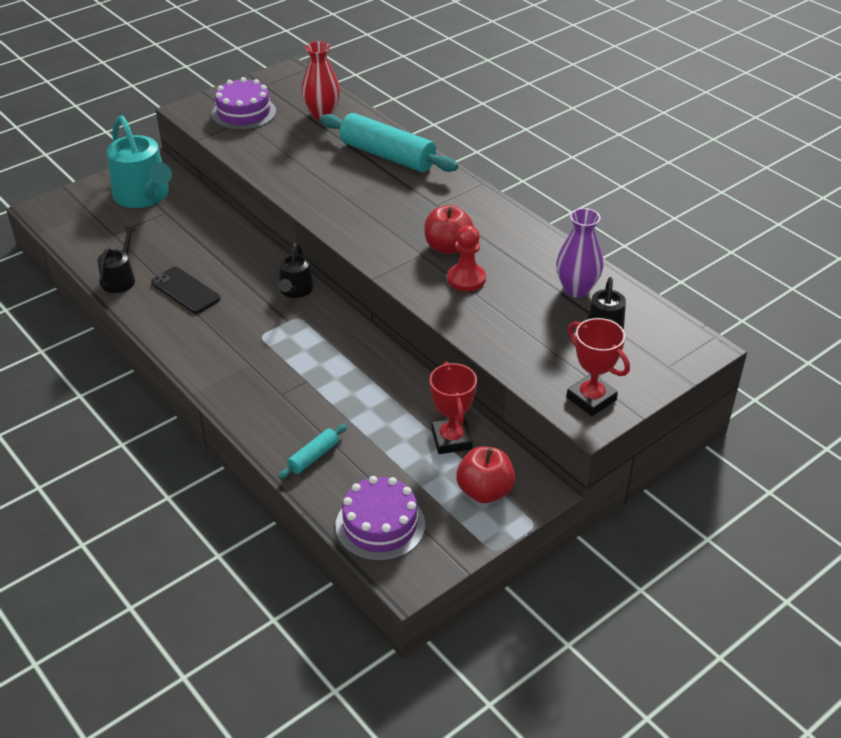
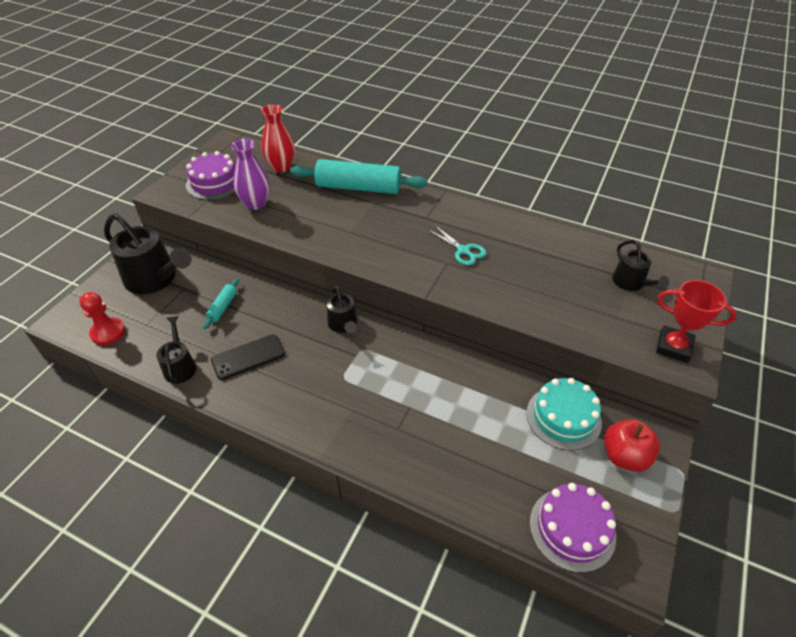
camera: 25 degrees left, 5 degrees up
(144, 195) = (155, 278): turquoise watering can -> black watering can
(185, 290) = (248, 357): black phone -> black phone turned 45 degrees counterclockwise
(313, 457) = (469, 482): turquoise rolling pin -> turquoise rolling pin (223, 307)
(448, 247) = (463, 250): red apple -> turquoise scissors
(451, 439) = (563, 417): red trophy -> turquoise cake
(466, 279) = (498, 273): red pawn -> red pawn (108, 332)
(576, 289) = (583, 256): purple vase -> purple vase (256, 204)

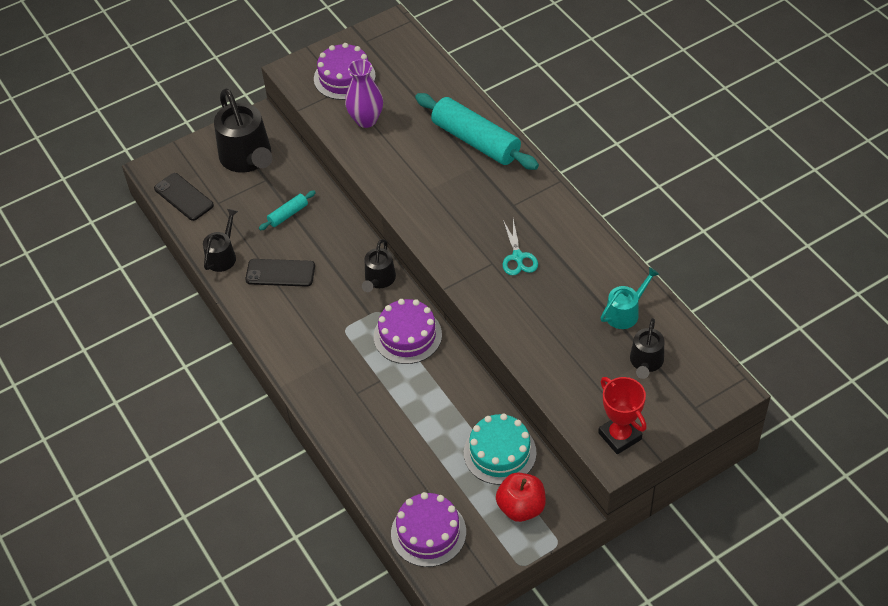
camera: 35 degrees right, 5 degrees up
(108, 332) = (183, 197): red pawn -> black phone
(281, 167) = (419, 83): red vase -> none
(403, 357) = (407, 335): none -> purple cake
(579, 255) = (625, 312): none -> turquoise watering can

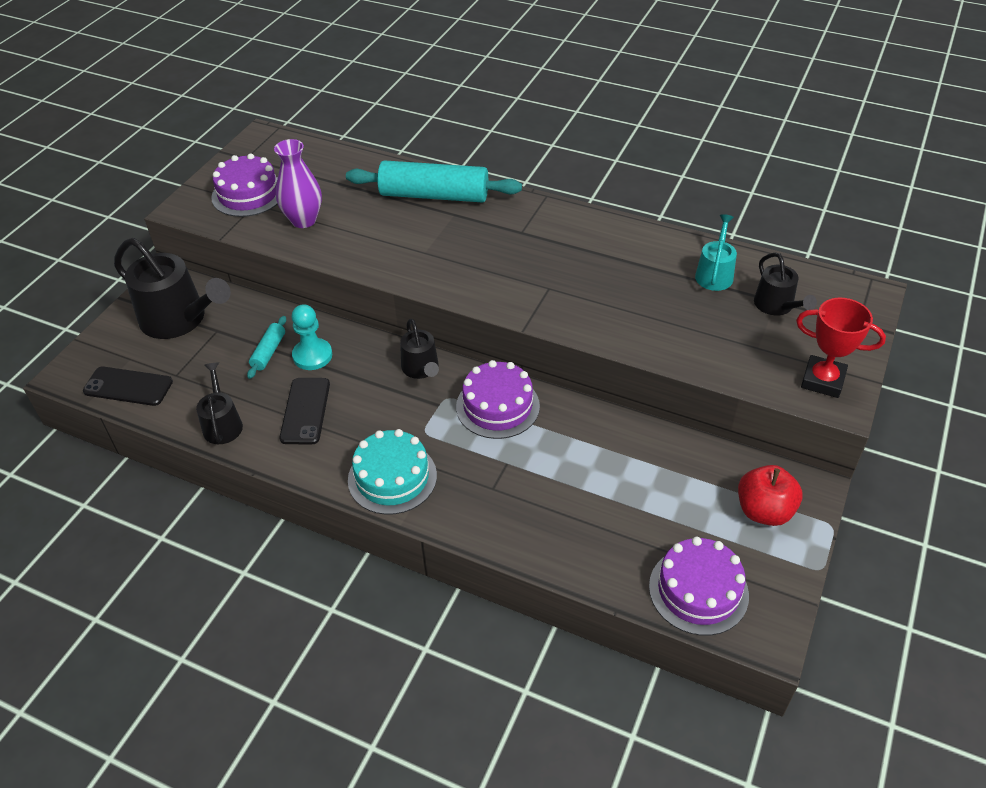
camera: 35 degrees left, 5 degrees down
(280, 273) = (305, 411): black phone -> black phone turned 60 degrees counterclockwise
(314, 232) = (312, 355): none -> turquoise pawn
(500, 452) = (693, 469): turquoise cake -> turquoise cake (392, 477)
(518, 257) = (569, 272): turquoise scissors -> none

